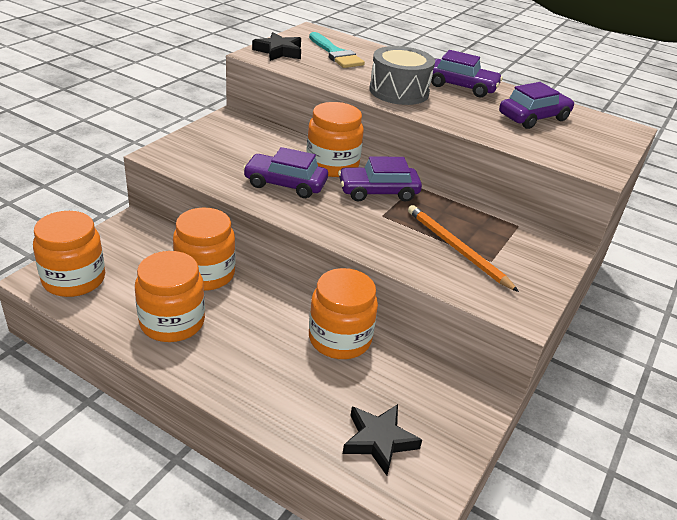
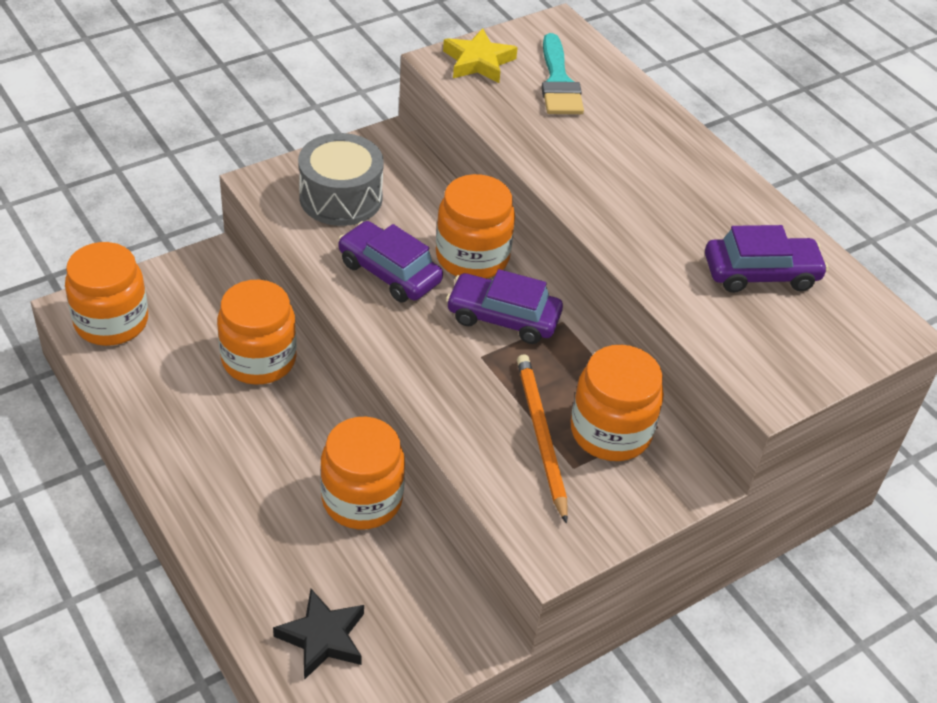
camera: 25 degrees right, 10 degrees up
(172, 322) = (186, 413): orange jar -> orange jar (610, 431)
(279, 51) = (478, 62): black star -> yellow star
(399, 91) = (595, 177): grey drum -> grey drum (341, 197)
(461, 86) = (699, 188): purple car -> none

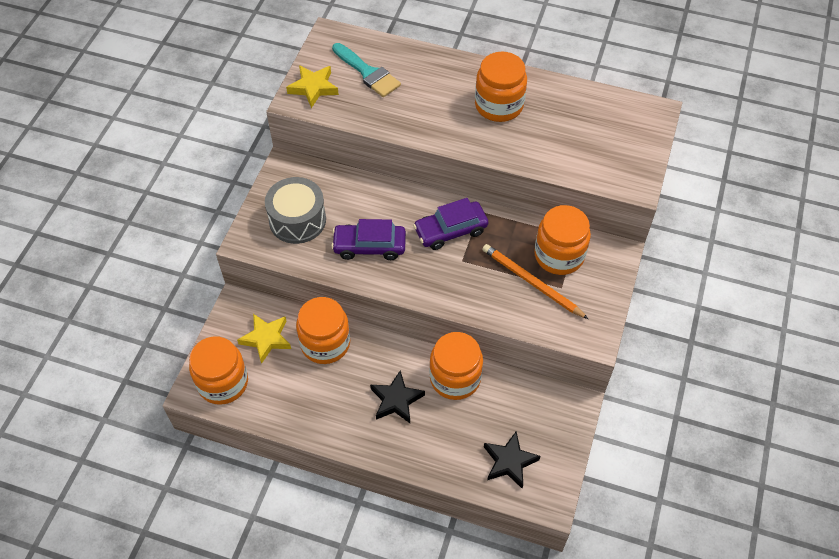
camera: 35 degrees left, 10 degrees up
(203, 312) = (266, 339): none -> yellow star
(269, 471) = (396, 400): none -> black star
(472, 257) = (401, 206): orange jar -> orange jar (499, 105)
(760, 273) = (572, 122): purple car -> none

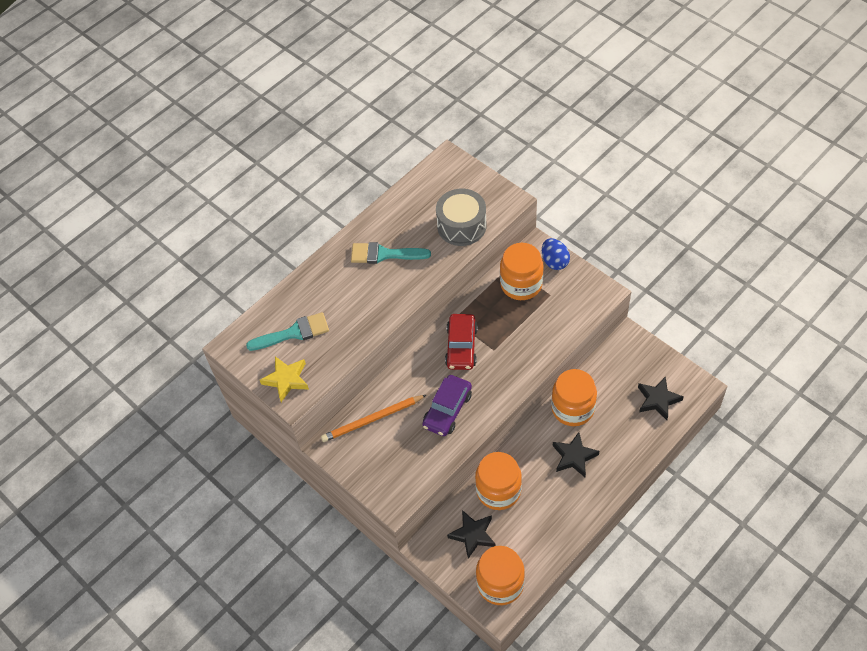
camera: 60 degrees left, 0 degrees up
(266, 339) = (473, 535): yellow star -> black star
(297, 220) = (392, 455): grey drum -> grey drum (461, 226)
(450, 231) = (461, 346): purple car -> red car
(499, 105) = (384, 254): orange jar -> turquoise brush
(531, 282) = (536, 312): orange pencil -> orange pencil (372, 420)
(608, 276) = (554, 261): none -> blue egg

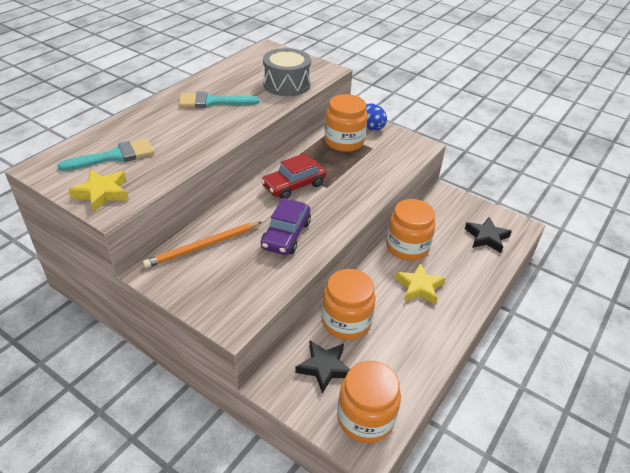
camera: 15 degrees left, 15 degrees down
(461, 346) = (294, 185): red car -> red car turned 60 degrees clockwise
(574, 457) = (419, 287): black star -> yellow star

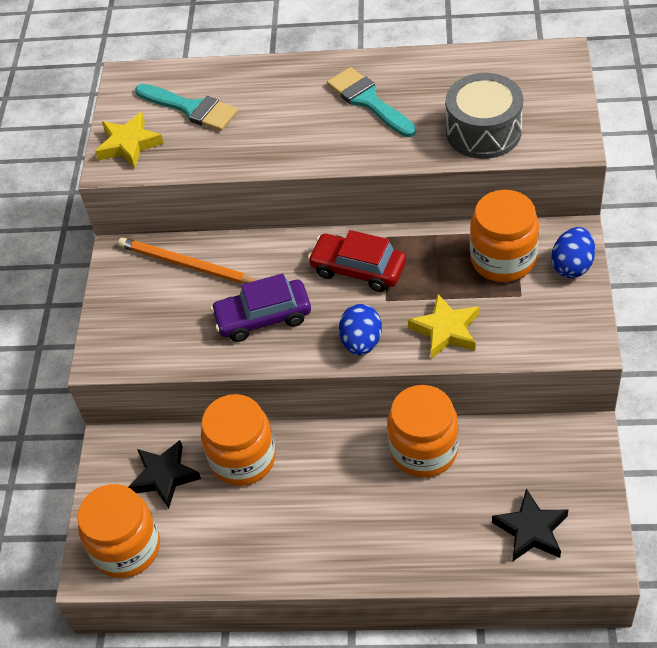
camera: 65 degrees right, 10 degrees up
(347, 208) = (361, 342): none -> blue egg
(419, 287) = (359, 500): yellow star -> yellow star (446, 330)

